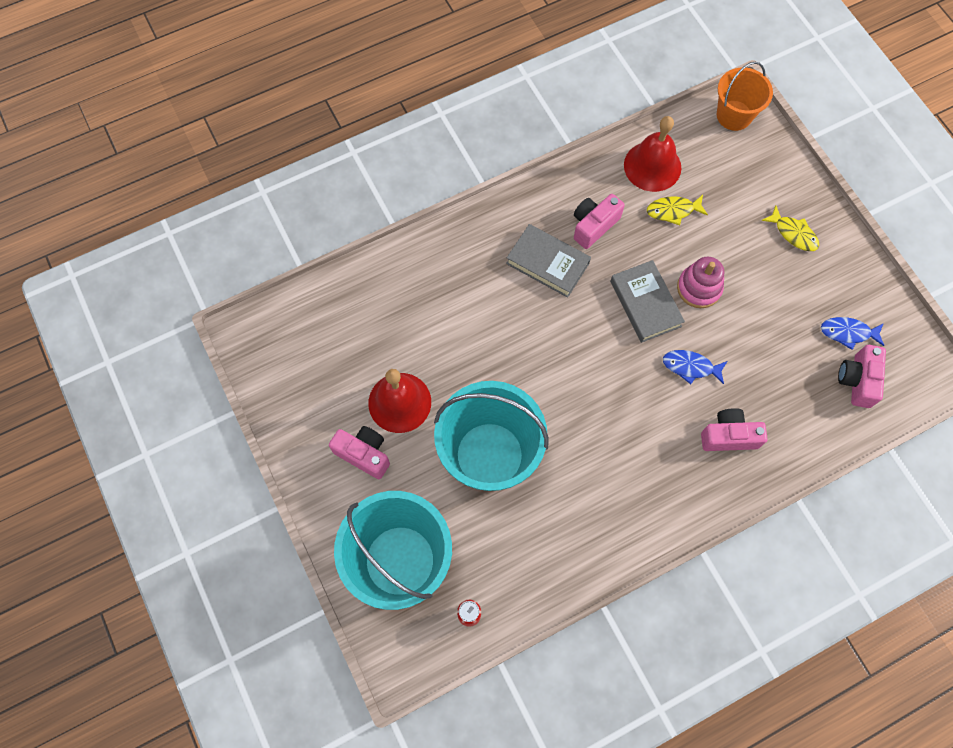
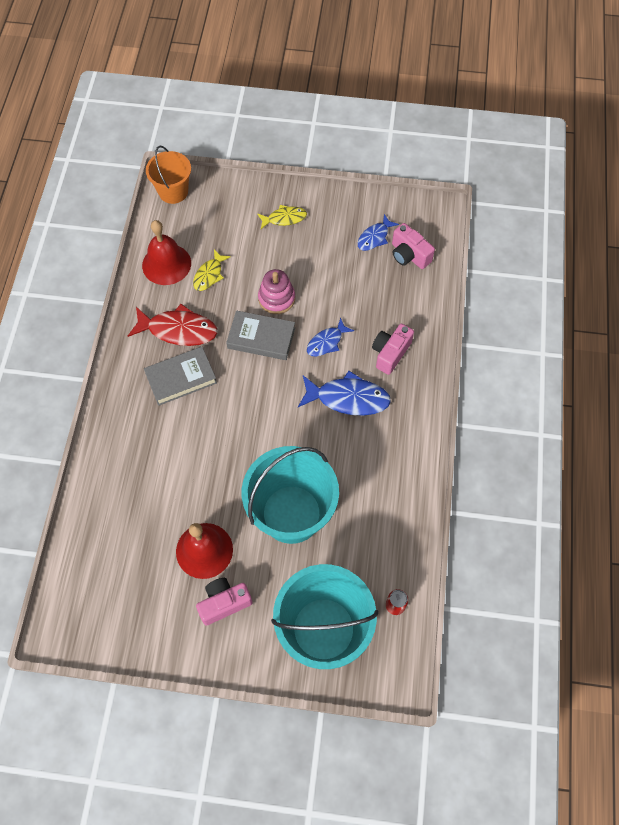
camera: 55 degrees left, 5 degrees down
(593, 225) = (178, 330): pink camera -> red fish
(646, 428) = (348, 398): none -> blue fish

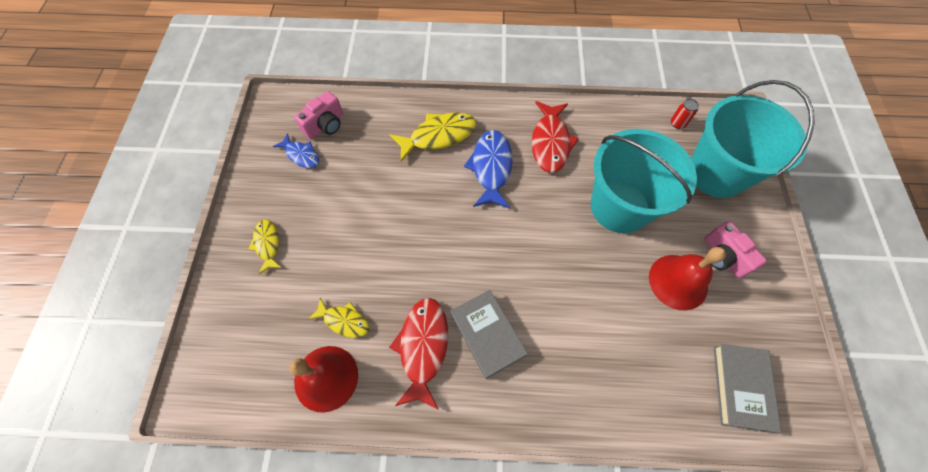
camera: 95 degrees left, 0 degrees up
(173, 191) = (207, 387): orange bucket -> none
(261, 338) = (428, 253): grey book -> grey book (741, 388)
(276, 298) = (377, 242): pink stacking toy -> none
(326, 342) = (430, 190): blue fish -> none
(376, 459) = (550, 142): none -> red fish
(390, 353) = (438, 136): pink camera -> yellow fish

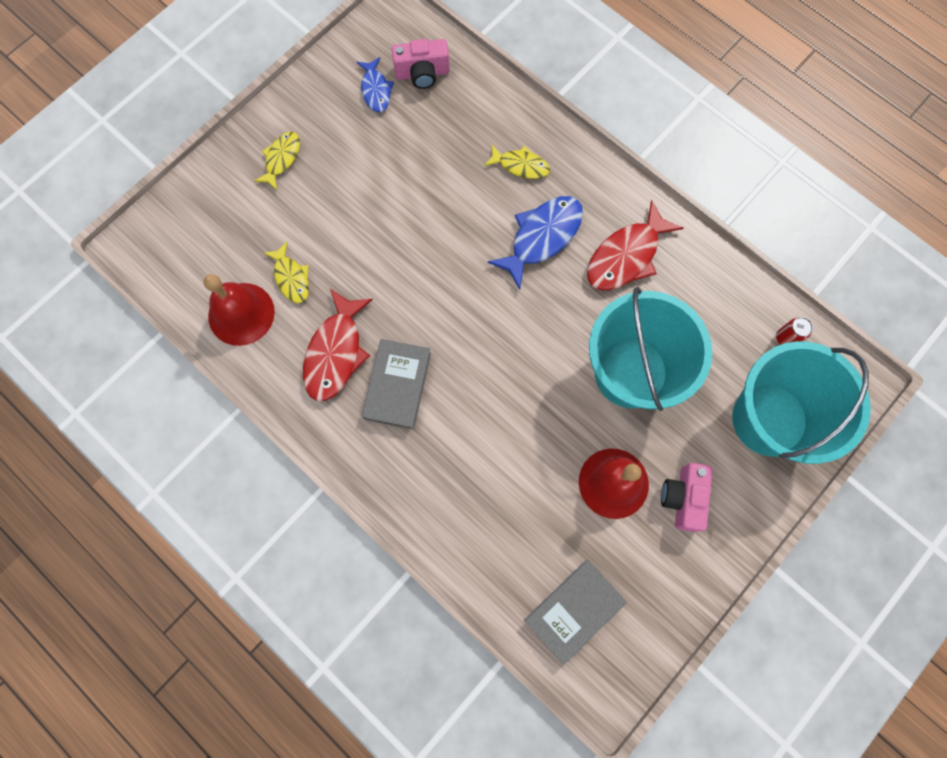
camera: 40 degrees right, 10 degrees up
(423, 347) = (336, 352): red fish -> red fish turned 150 degrees clockwise
(438, 136) = (520, 165): yellow fish -> yellow fish, size x0.60

